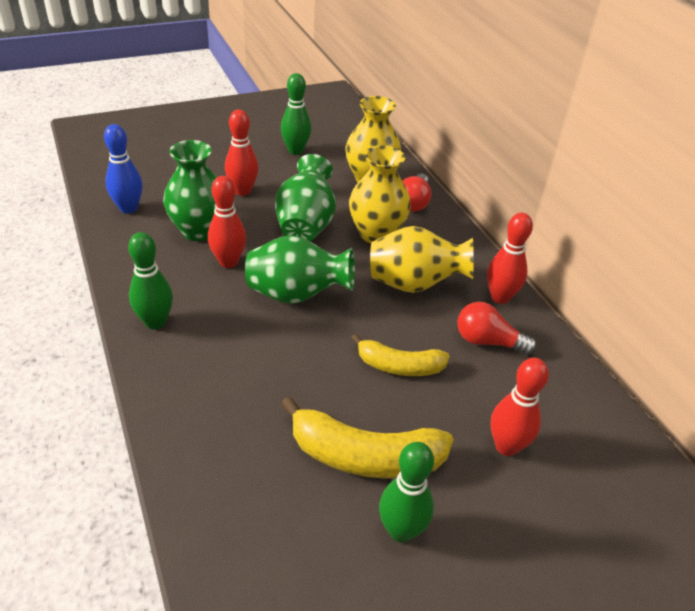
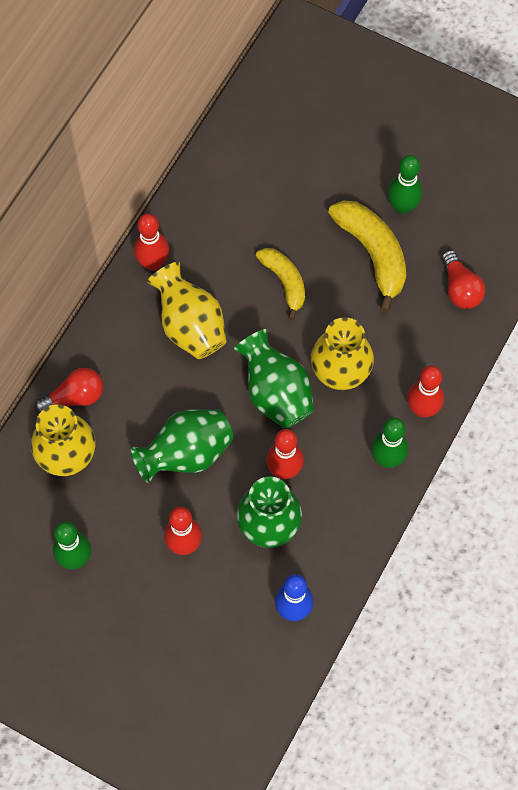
camera: 125 degrees left, 25 degrees up
(376, 234) = (149, 394): yellow vase -> yellow vase (340, 373)
(488, 341) = (211, 245): red light bulb -> red light bulb (460, 288)
(506, 446) = (296, 188): red bowling pin -> red bowling pin (422, 409)

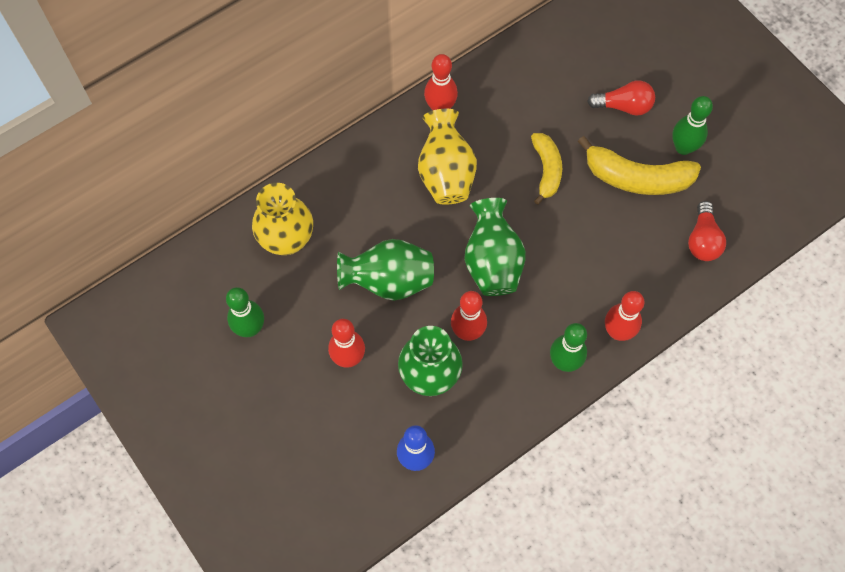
camera: 25 degrees right, 0 degrees up
(74, 397) = (318, 192): red light bulb -> red light bulb (623, 106)
(340, 373) = (558, 269): yellow vase -> none
(373, 254) = (637, 178): yellow banana -> yellow banana turned 105 degrees clockwise

